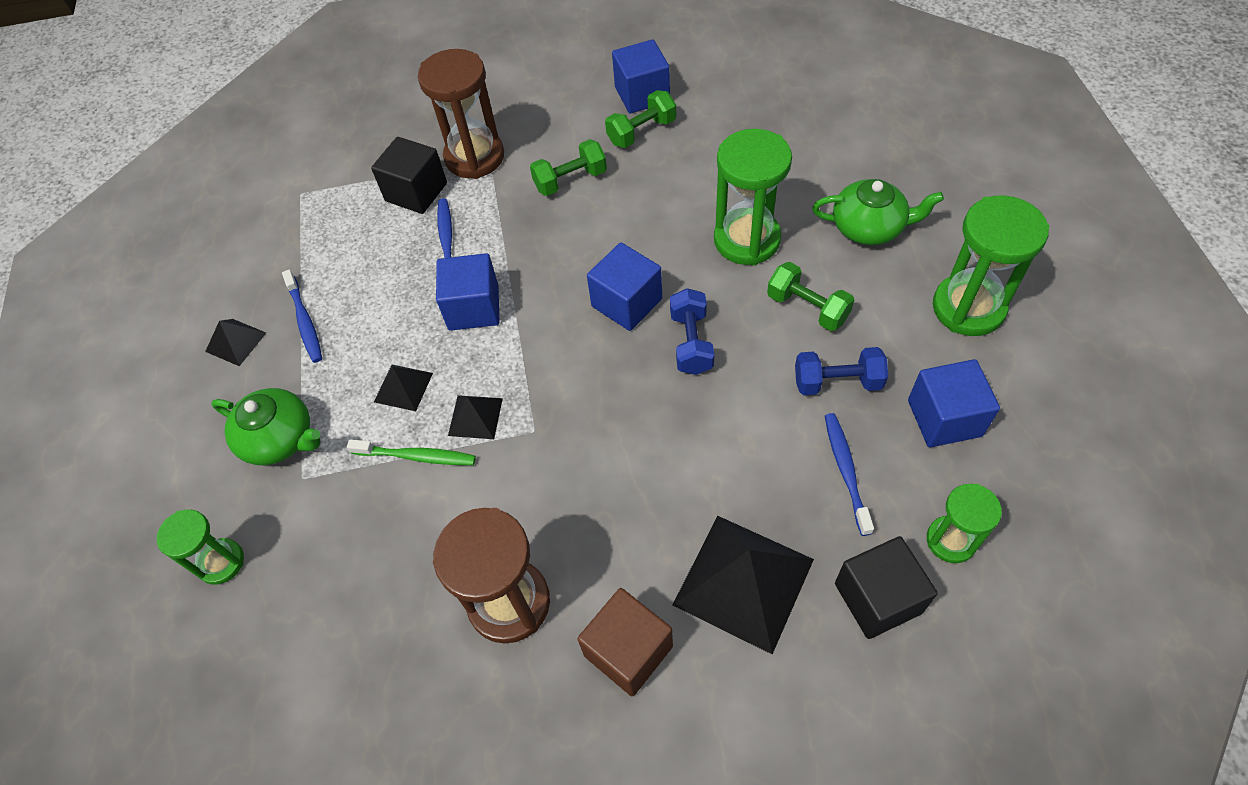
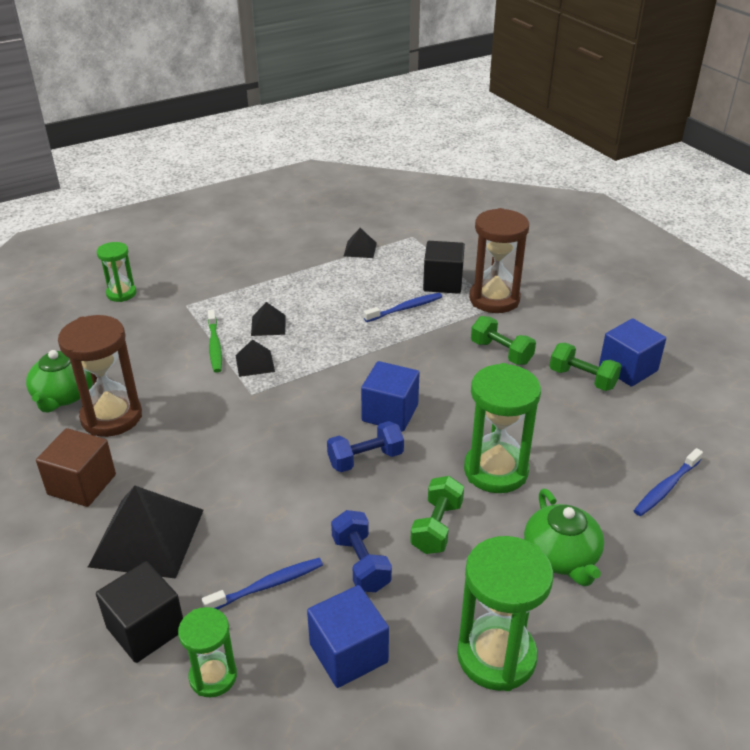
camera: 65 degrees right, 20 degrees down
(236, 342) = (279, 250): black pyramid -> black pyramid (360, 249)
(280, 439) = (212, 288): green teapot -> green teapot (63, 396)
(305, 321) = (306, 270): blue toothbrush -> blue toothbrush (666, 488)
(473, 308) = (349, 337): blue cube -> none

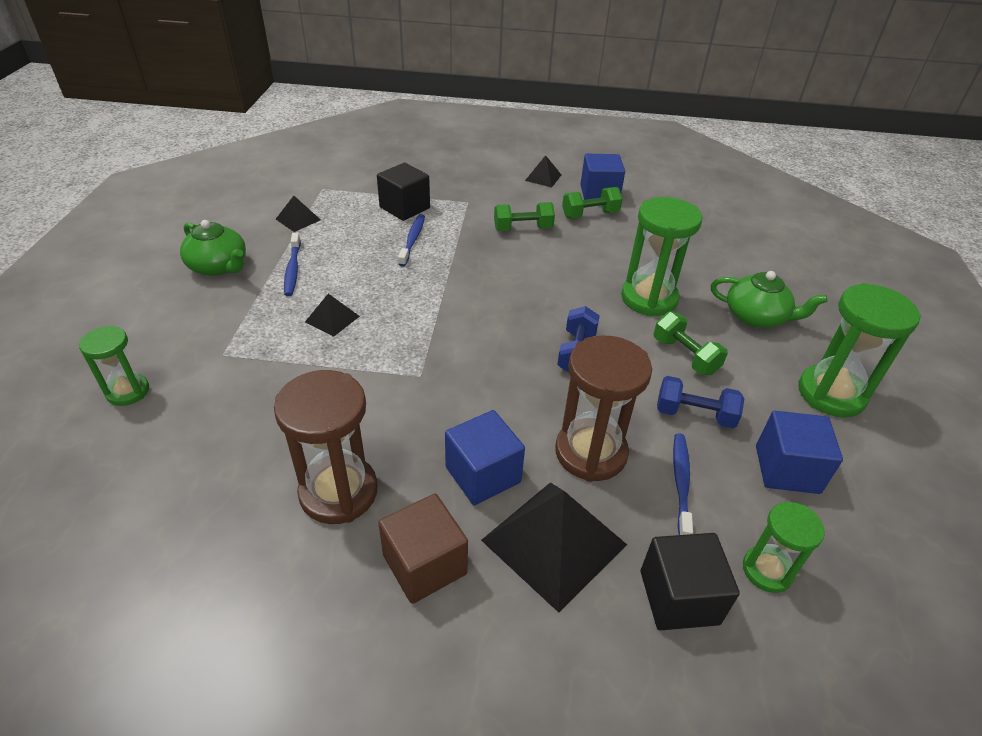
camera: 55 degrees left, 5 degrees up
(63, 396) = (251, 519): green teapot -> green teapot (219, 266)
(215, 346) = (318, 366): green toothbrush -> none
(255, 363) = (378, 353): black pyramid -> black pyramid (543, 177)
(390, 413) = (534, 313): blue cube -> blue cube (483, 474)
(494, 299) = (457, 199): brown hourglass -> brown hourglass (590, 452)
(666, 488) = (725, 244): blue toothbrush -> blue toothbrush (293, 269)

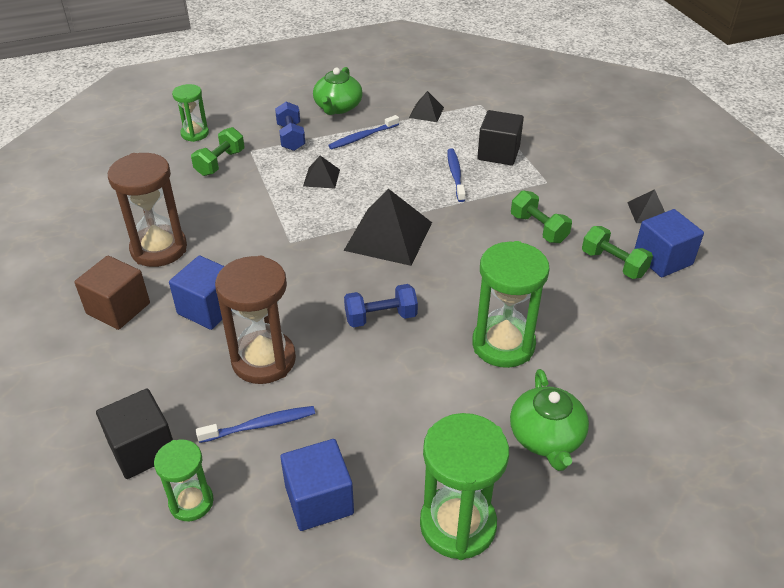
camera: 65 degrees right, 0 degrees up
(412, 240) = (455, 175): blue toothbrush -> blue toothbrush turned 75 degrees counterclockwise
(553, 542) = (163, 365): black pyramid -> black pyramid (388, 236)
(685, 356) = (432, 392): green dumbbell -> green dumbbell (220, 163)
(694, 415) = (351, 417): blue dumbbell -> blue dumbbell (291, 137)

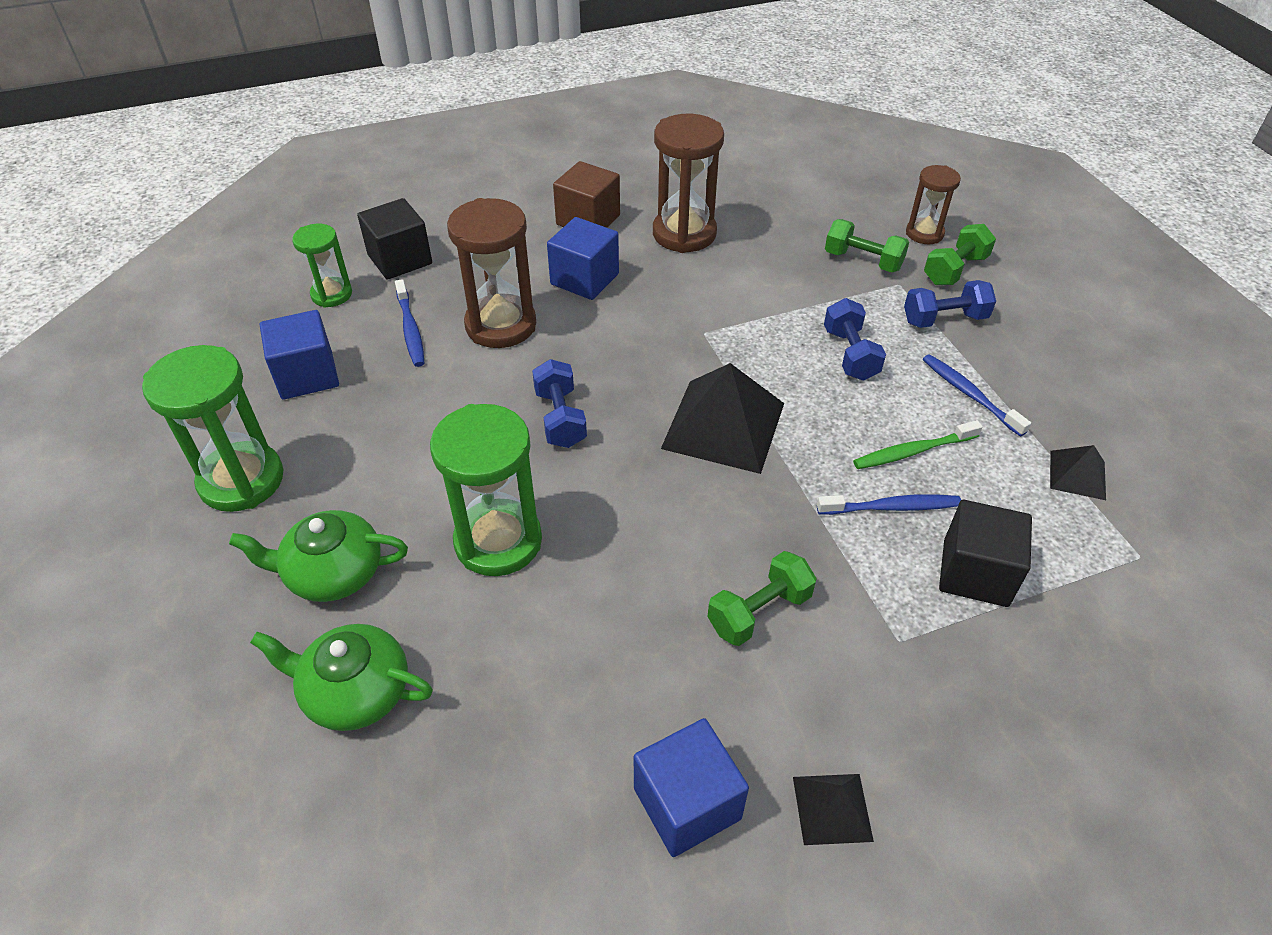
camera: 90 degrees right, 5 degrees up
(195, 134) = (924, 233): green hourglass -> brown hourglass
(321, 177) = (850, 354): black pyramid -> blue dumbbell
(338, 107) = (1048, 364): green teapot -> green teapot (355, 691)
(410, 162) = (913, 451): none -> green toothbrush
(613, 264) = (671, 714): green dumbbell -> green dumbbell (955, 270)

